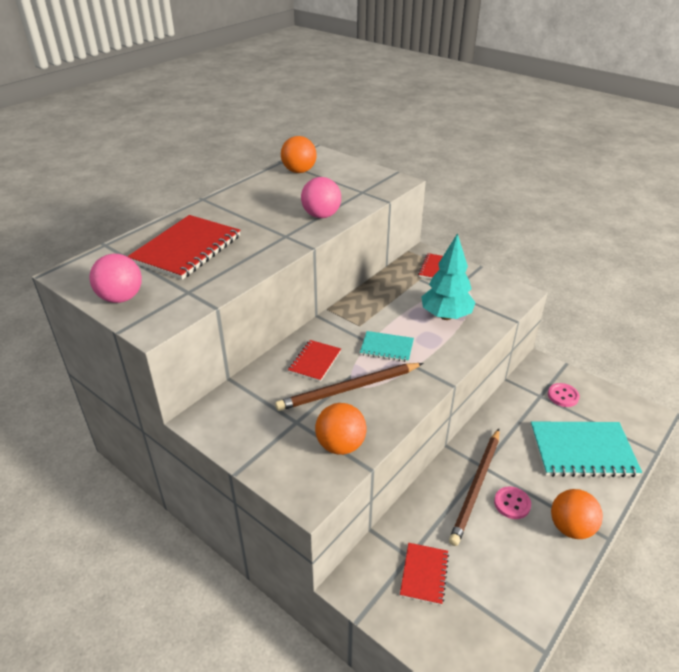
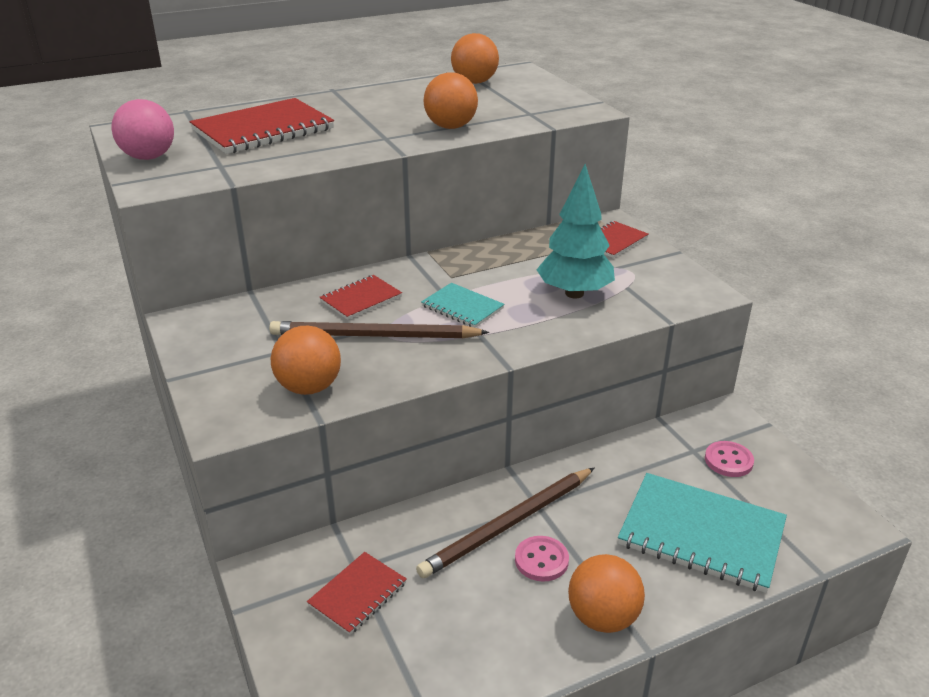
camera: 25 degrees right, 5 degrees down
(321, 215) = (450, 127): pink ball -> orange ball

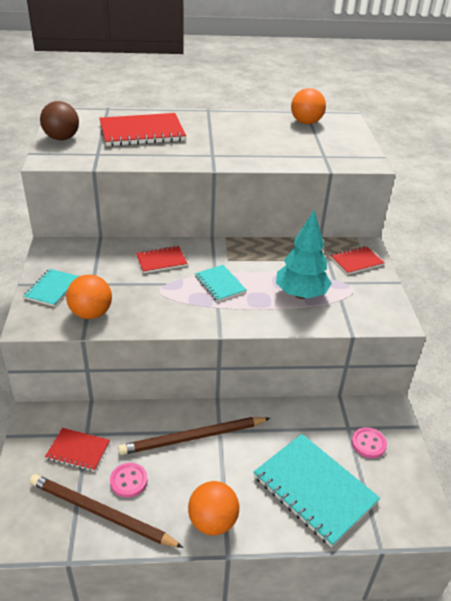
camera: 20 degrees right, 5 degrees up
(149, 157) = (62, 138): pink ball -> brown ball
(226, 372) = (52, 288): none -> turquoise notebook
(357, 594) = (78, 450): red notebook -> red notebook turned 45 degrees clockwise
(374, 336) = (152, 289): brown pencil -> brown pencil (101, 513)
(450, 127) = (261, 155): orange ball -> none
(541, 560) = (198, 469): pink button -> pink button (129, 481)

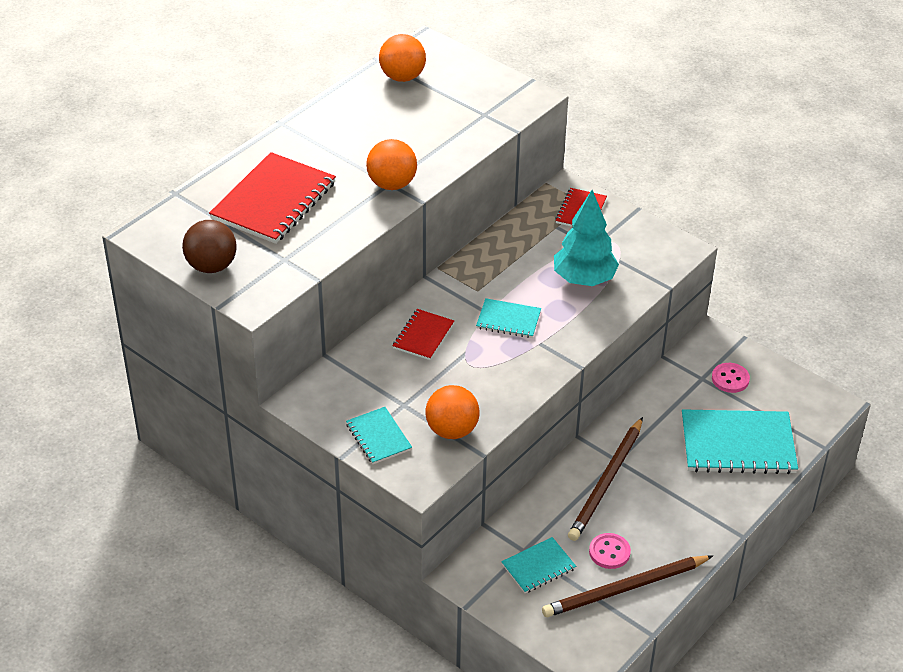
camera: 45 degrees left, 5 degrees up
(78, 450) = (538, 567): red notebook -> turquoise notebook
(213, 521) = (704, 525): orange ball -> orange ball (392, 184)

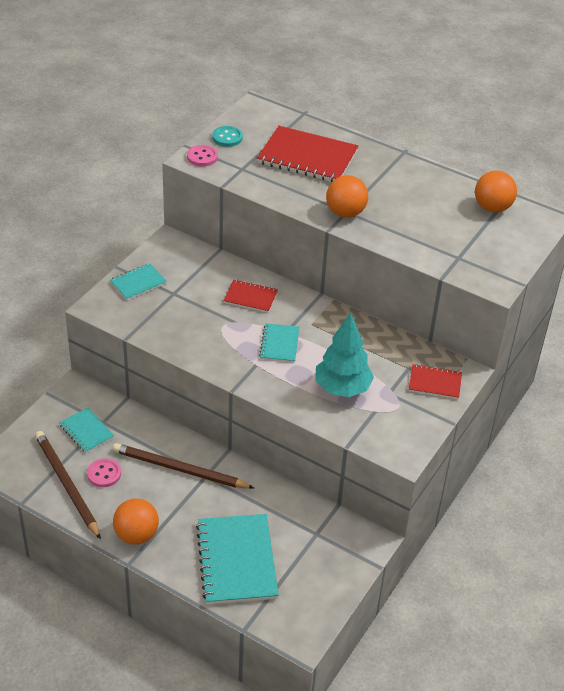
camera: 80 degrees right, 0 degrees up
(212, 266) = (227, 137): brown ball -> turquoise button
(452, 430) = (149, 320): orange ball -> orange ball (136, 535)
(730, 379) = (320, 555): pink button -> pink button (202, 157)

